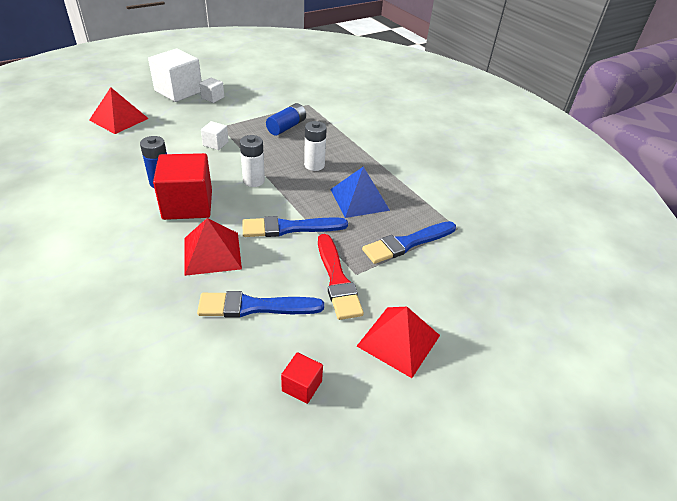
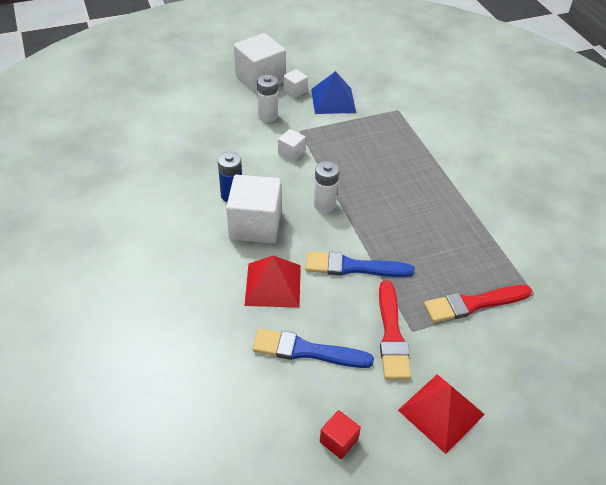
camera: 15 degrees right, 5 degrees up
(119, 119) = (197, 110): red pyramid -> none
(187, 205) = (255, 225): red cube -> white cube
(286, 127) = (369, 139): blue battery -> none
(314, 165) = (391, 192): white battery -> white battery (268, 116)
(359, 199) = (432, 242): blue pyramid -> blue pyramid (333, 100)
(407, 243) = (473, 304): blue brush -> red brush

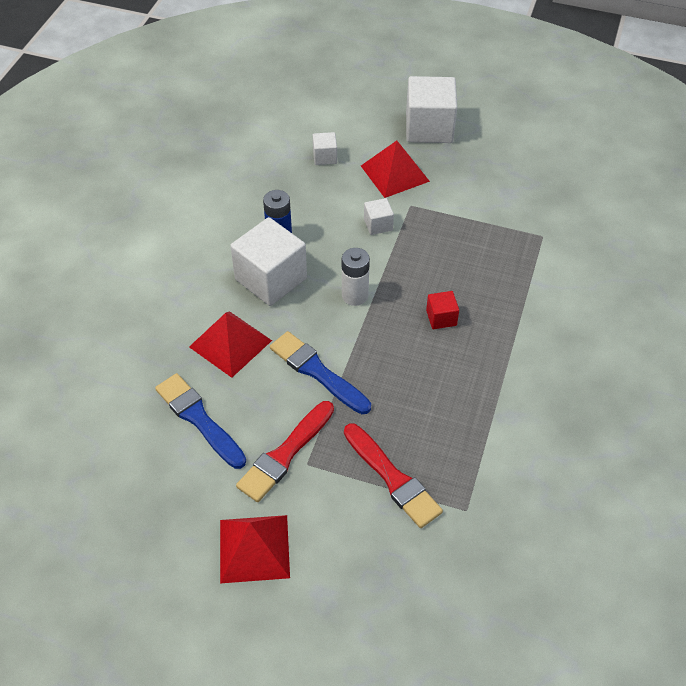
camera: 40 degrees right, 5 degrees up
(268, 116) = (395, 173): white battery -> red pyramid
(295, 91) = (451, 159): white cube -> white cube (325, 157)
(333, 100) = (481, 190): blue pyramid -> none
(338, 441) = (148, 509): red cube -> red cube (441, 318)
(473, 304) = (393, 478): red brush -> red brush turned 150 degrees counterclockwise

